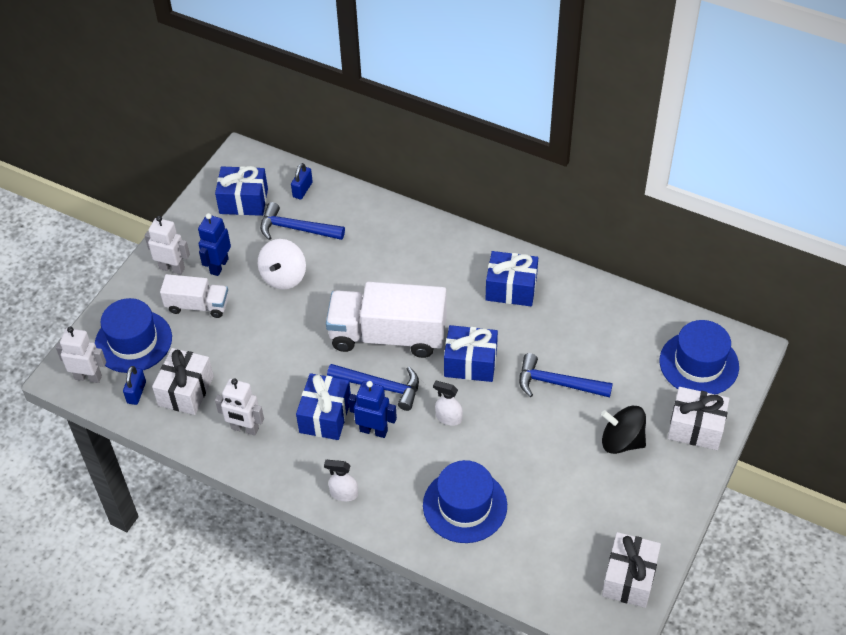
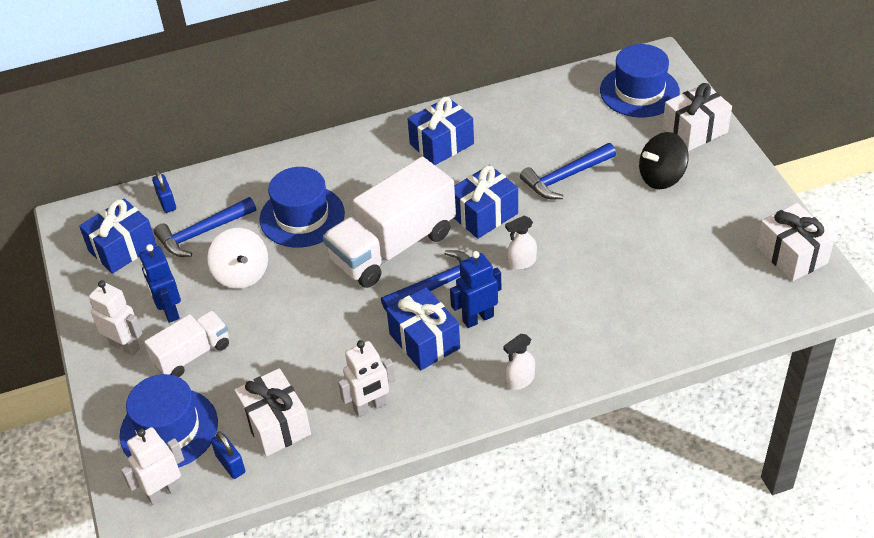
camera: 45 degrees left, 5 degrees down
(172, 268) = (125, 346): white robot -> white robot turned 60 degrees clockwise
(465, 505) = (619, 308): blue hat -> blue hat (302, 216)

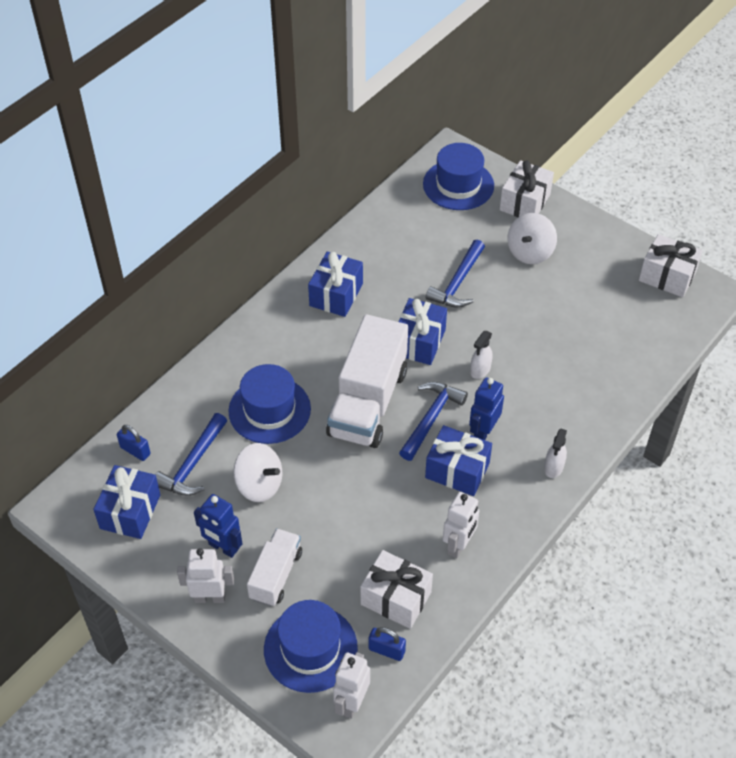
camera: 35 degrees left, 5 degrees up
(661, 177) = (530, 252): black spinning top -> white spinning top

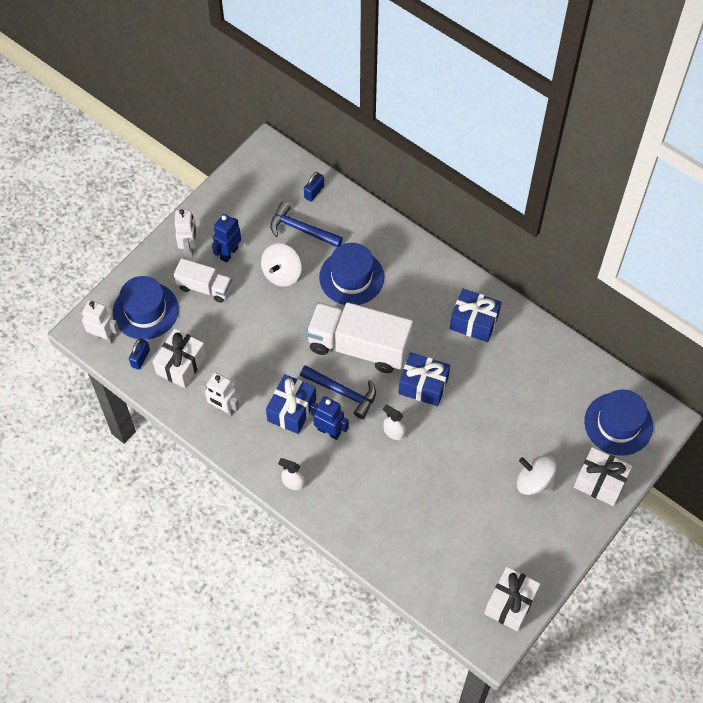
camera: 90 degrees right, 10 degrees up
(130, 511) = (261, 194): blue gift -> none
(458, 282) = (493, 418): blue hammer -> none

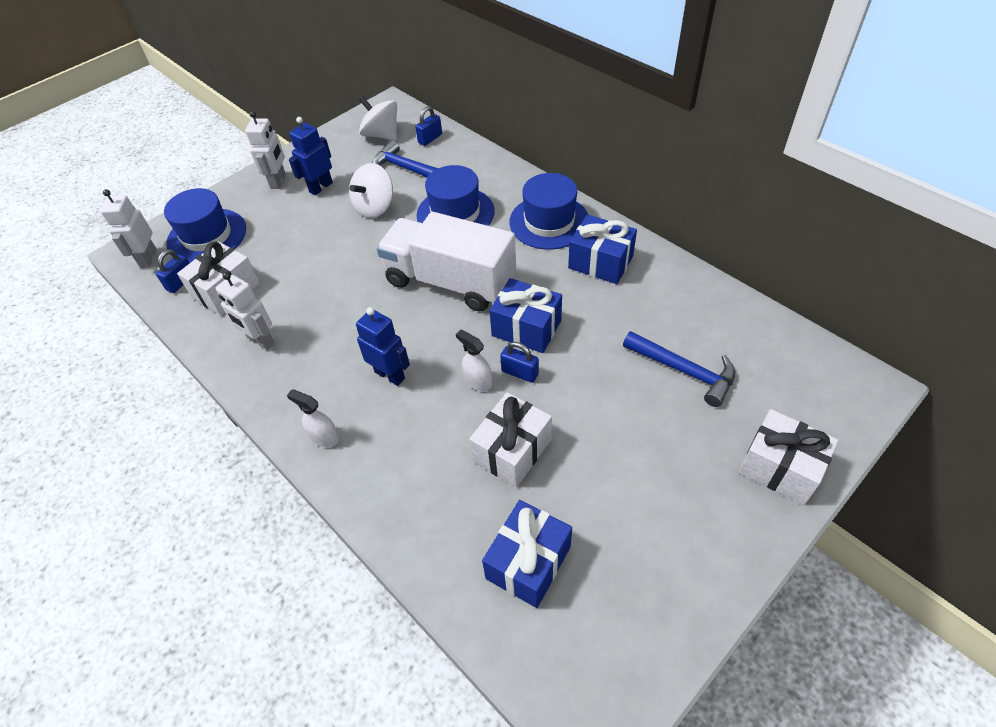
camera: 10 degrees right, 10 degrees down
(103, 336) = (148, 258): white robot -> white robot turned 120 degrees counterclockwise
(204, 287) = (282, 217): white truck -> none
(291, 410) = (347, 347): blue gift -> blue gift (528, 562)
(342, 392) = (418, 330): blue hammer -> blue hammer (684, 371)
(423, 423) = (520, 373): none -> blue padlock
(510, 603) = (632, 654): white gift -> white gift (512, 450)
(534, 482) = (677, 460): white spinning top -> white spinning top (382, 135)
(618, 424) = (803, 389): blue hat -> blue hat (549, 222)

